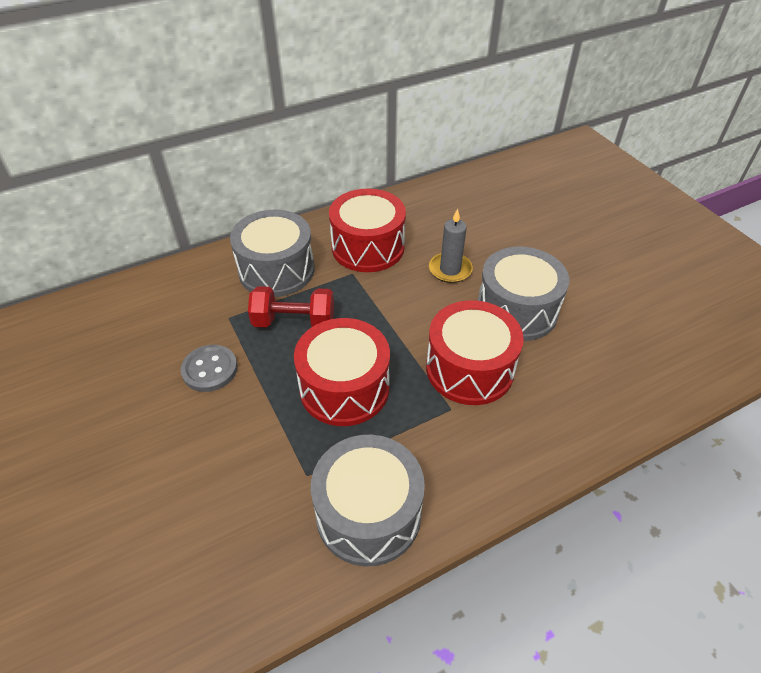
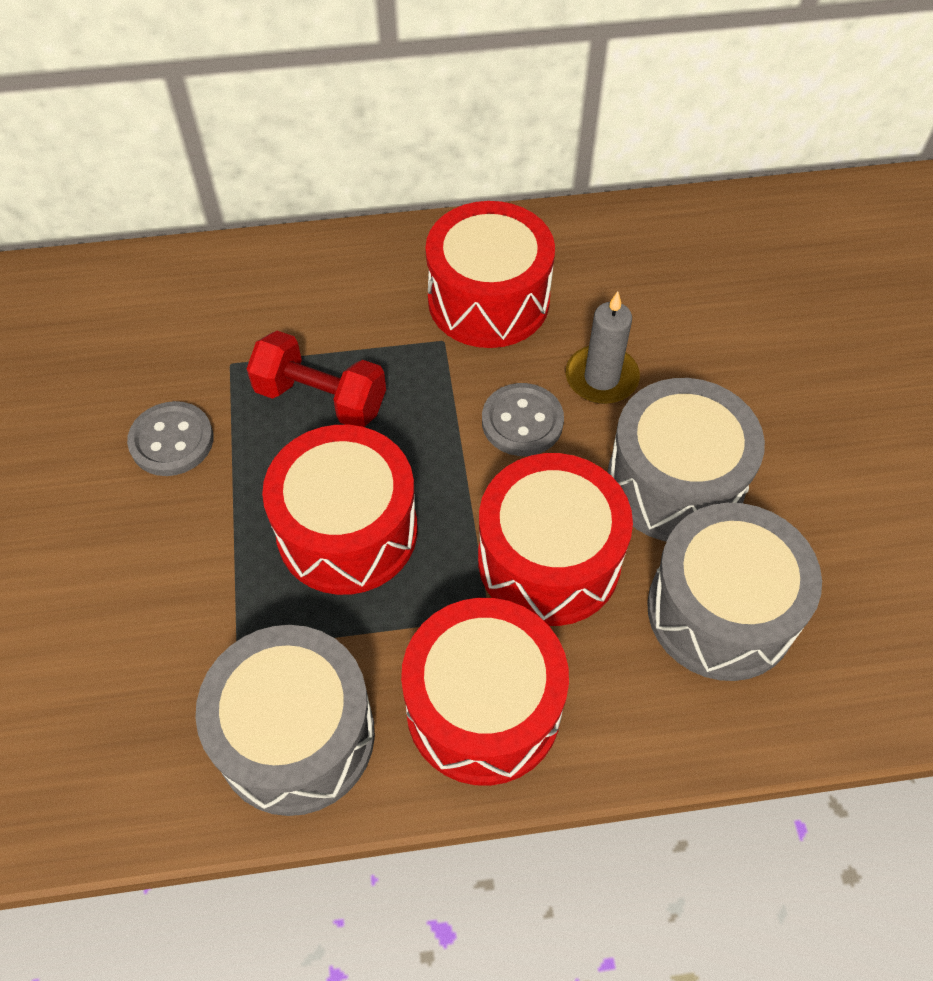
camera: 20 degrees right, 10 degrees up
(276, 270) = (332, 302): grey drum -> grey drum (720, 611)
(418, 302) = (522, 422): none -> grey button
(473, 459) = (483, 708): none -> red drum

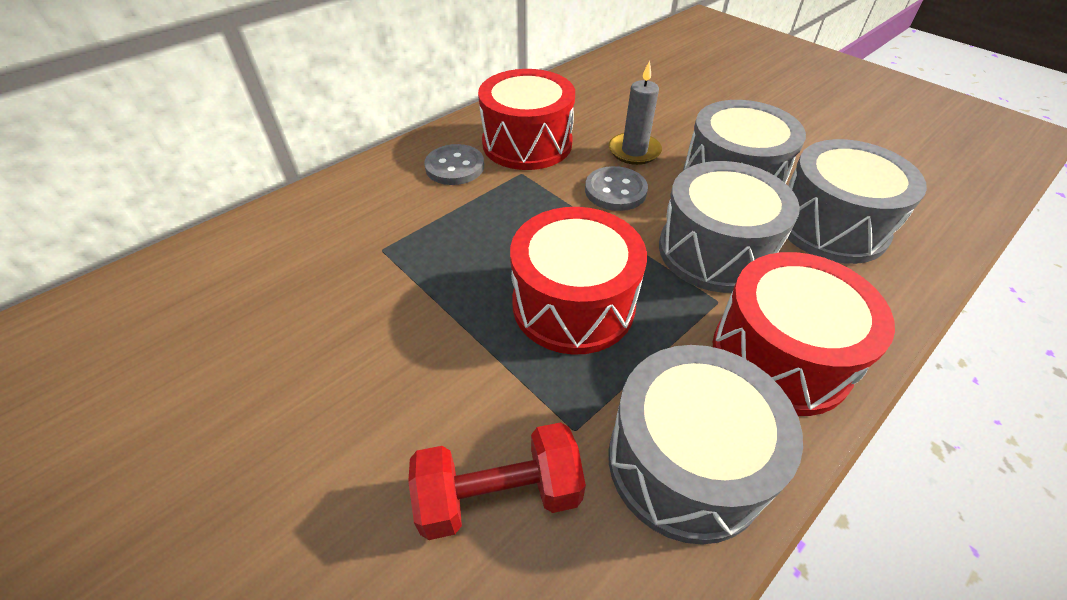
camera: 35 degrees left, 10 degrees down
(172, 441) = (379, 318): grey button -> grey button (455, 167)
(321, 399) = (472, 238): red dumbbell -> red dumbbell (499, 495)
(549, 560) = (715, 251): red drum -> grey drum

